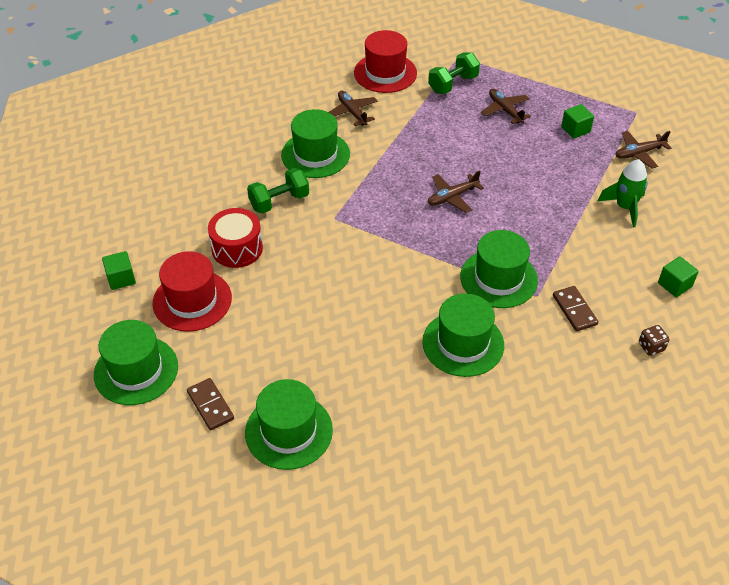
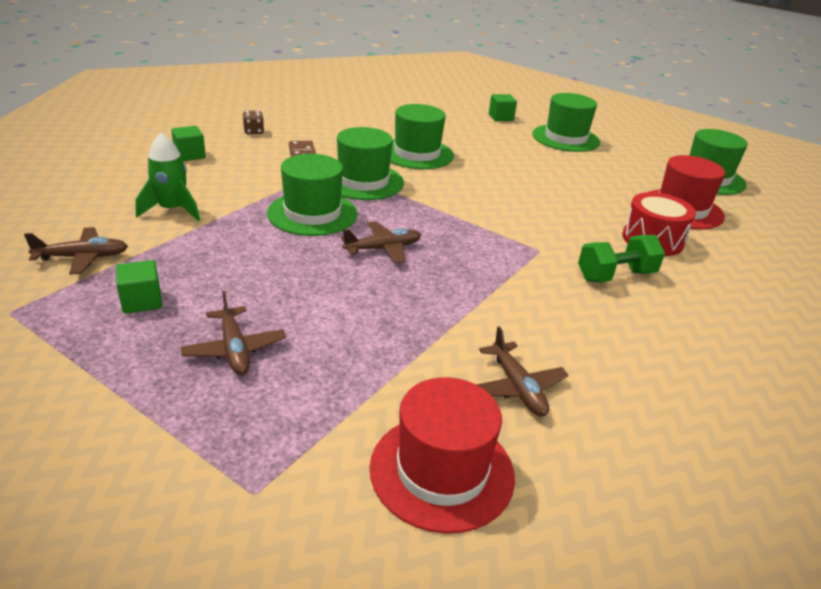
camera: 175 degrees left, 15 degrees down
(121, 278) = (770, 234): green cube -> green cube (501, 117)
(210, 405) = (632, 155): brown domino -> none
(315, 154) = (575, 326): green hat -> green hat (312, 213)
(453, 84) = (303, 418): green dumbbell -> none

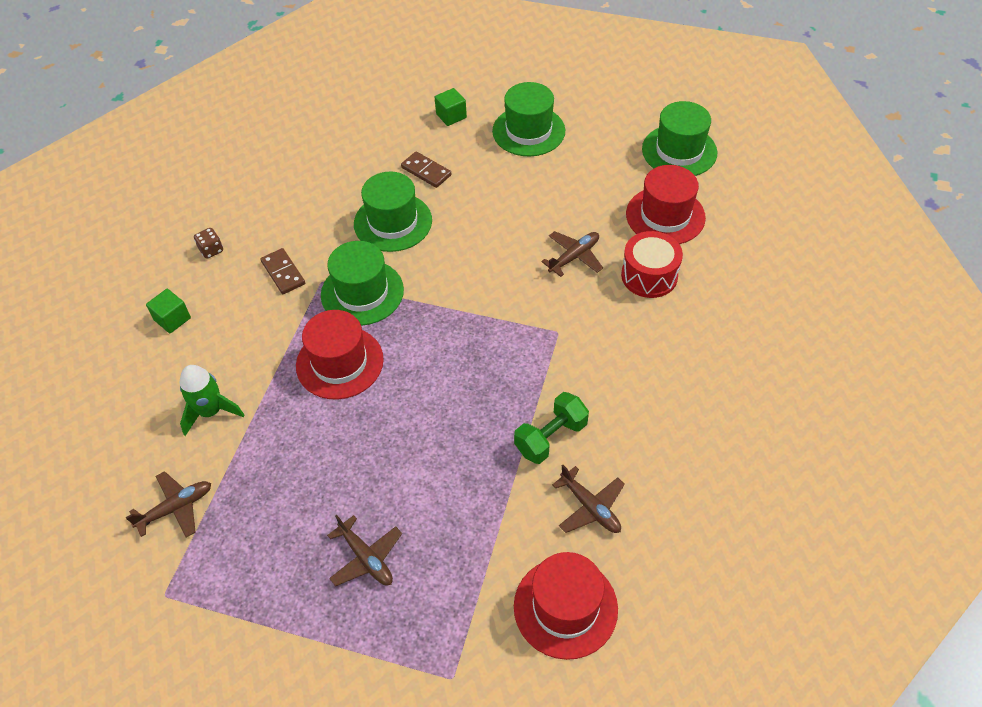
camera: 15 degrees left, 20 degrees up
(142, 301) = (261, 538): green cube -> none
(312, 213) = (339, 362): green hat -> red hat
(383, 249) = (425, 386): brown plane -> brown plane (574, 256)
(463, 137) = (426, 171): none -> brown domino
(616, 276) = (630, 341): green dumbbell -> green dumbbell (551, 437)

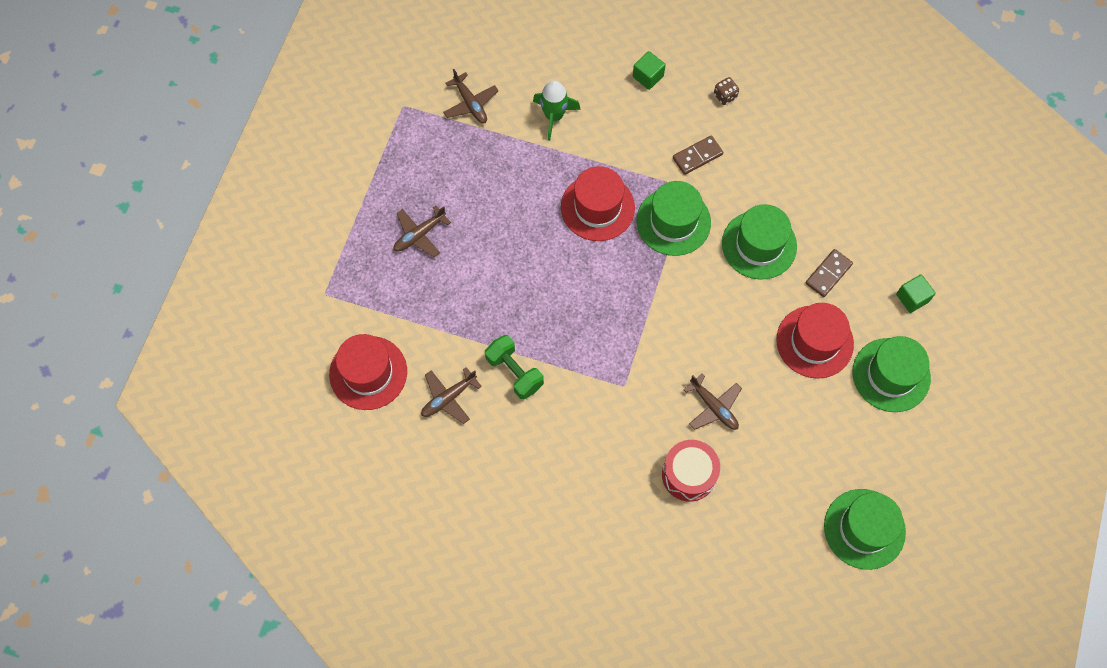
camera: 90 degrees right, 15 degrees up
(665, 216) = (768, 501): red hat -> red hat (814, 342)

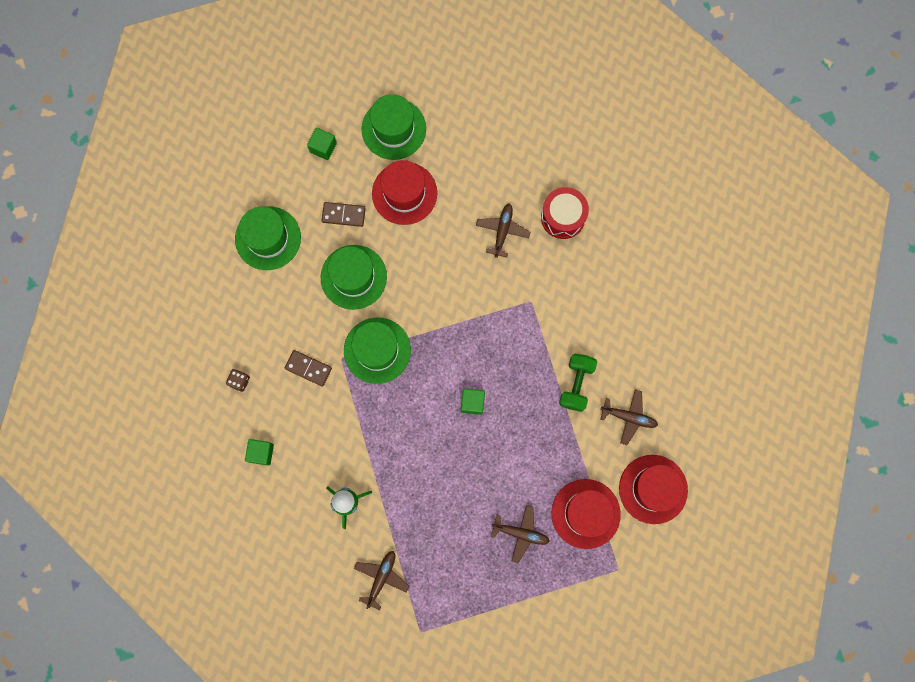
camera: 125 degrees left, 10 degrees up
(565, 270) = (472, 402): none -> green cube
(597, 207) = (404, 414): red hat -> red hat (585, 513)
(864, 529) = (517, 85): green hat -> green hat (268, 238)

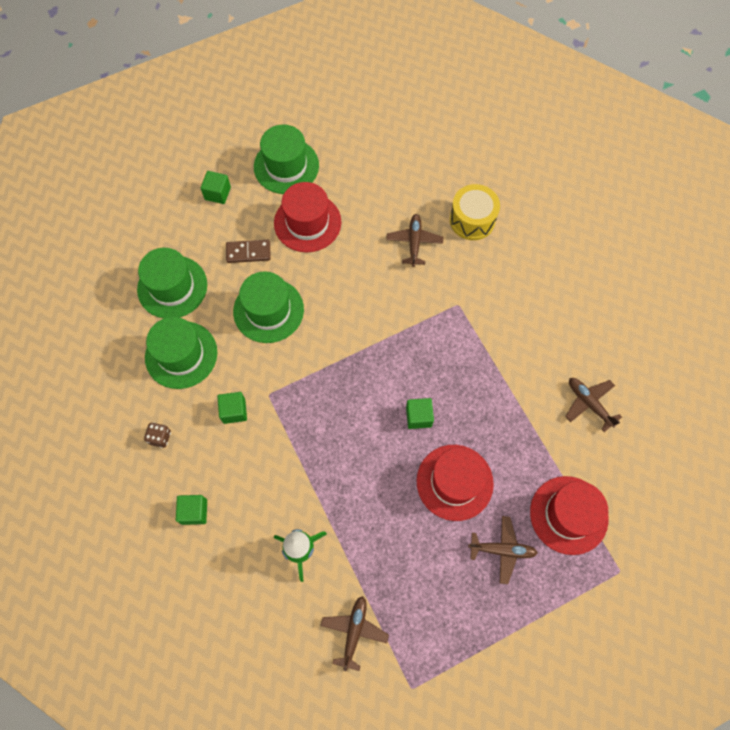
camera: 10 degrees left, 10 degrees down
(308, 368) = (234, 411): brown domino -> green cube
(377, 350) = (306, 380): green hat -> green hat (181, 355)
(563, 217) = (472, 220): red drum -> yellow drum
(576, 384) = (525, 379): green dumbbell -> none
(629, 417) = (589, 403): brown plane -> brown plane turned 135 degrees counterclockwise
(653, 489) = (634, 475): red hat -> red hat (454, 482)

